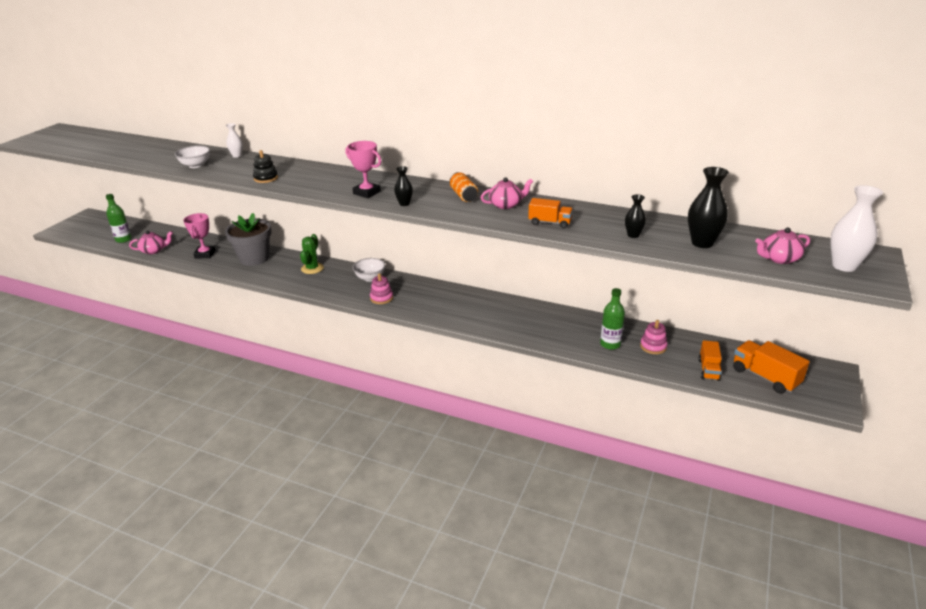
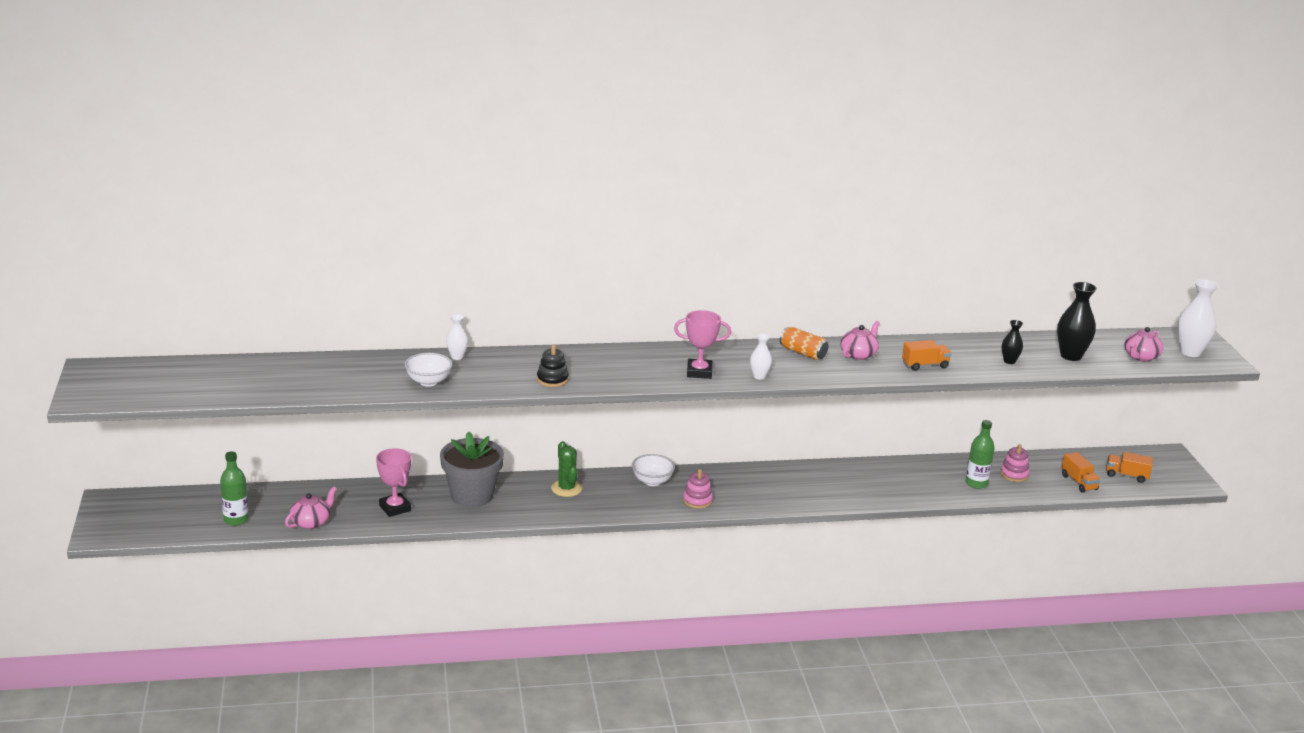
camera: 35 degrees left, 5 degrees down
(404, 204) = (759, 376): black vase -> white vase
(765, 377) = (1126, 475): orange truck -> orange truck, size x0.66

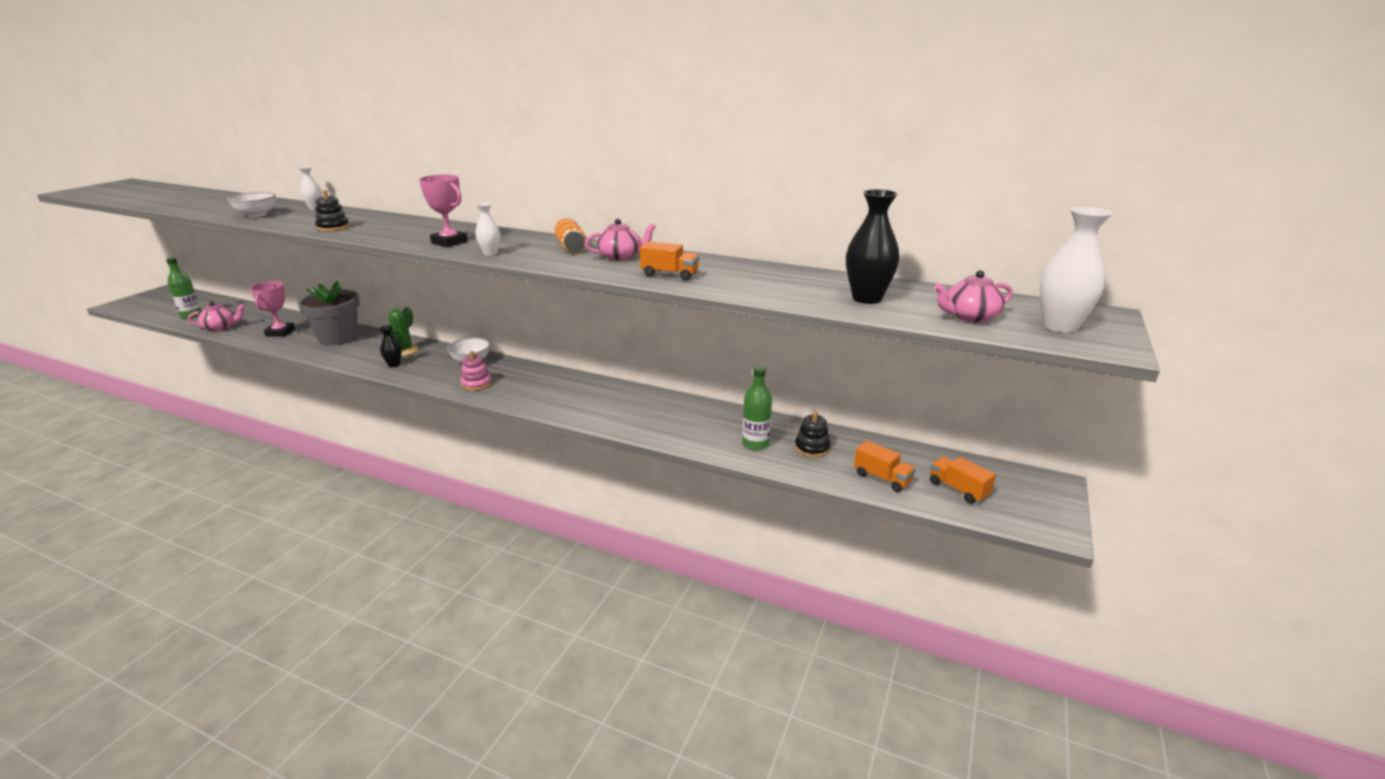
camera: 35 degrees right, 0 degrees up
(1009, 361) = (776, 289): black vase -> black vase (394, 364)
(1014, 474) = (812, 448): pink stacking toy -> black stacking toy
(1079, 482) = (882, 478): orange truck -> orange truck turned 60 degrees counterclockwise

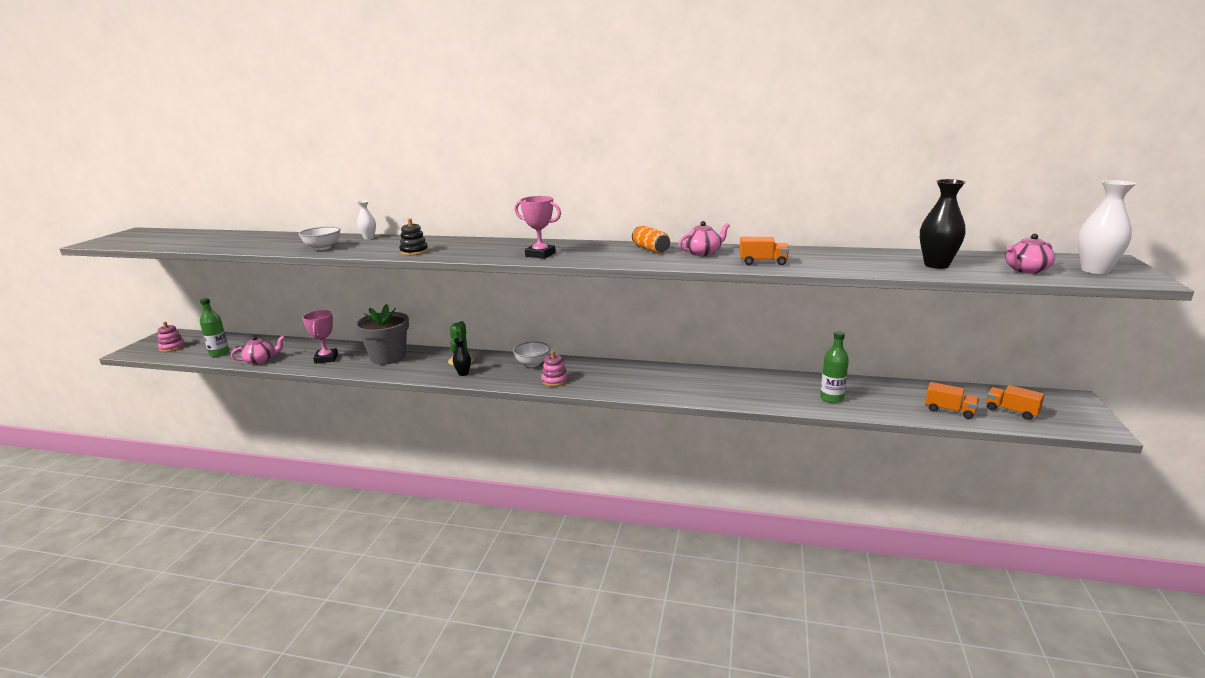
camera: 10 degrees left, 5 degrees down
(156, 304) = (172, 347): none -> pink stacking toy
(490, 253) = (590, 259): white vase -> none
(812, 448) = (878, 396): black stacking toy -> none

